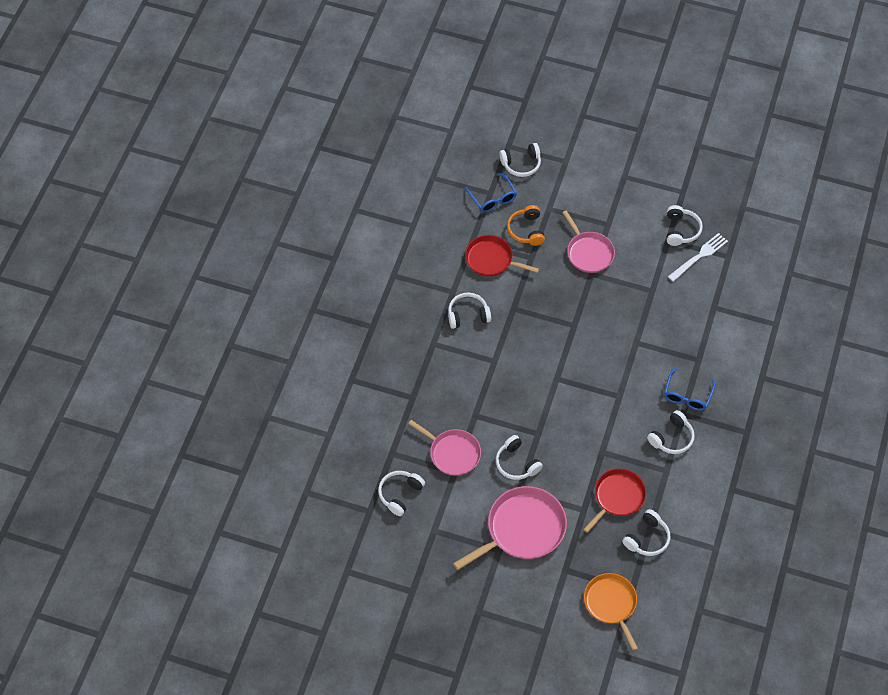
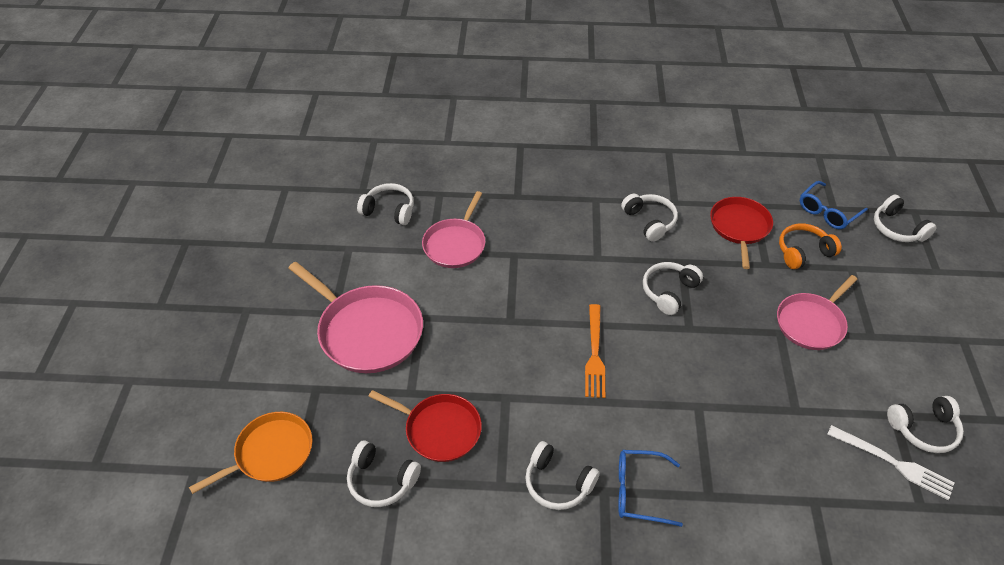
camera: 75 degrees right, 10 degrees down
(516, 463) = (459, 307): white headphones -> white headphones (669, 291)
(581, 389) = (595, 355): none -> orange fork

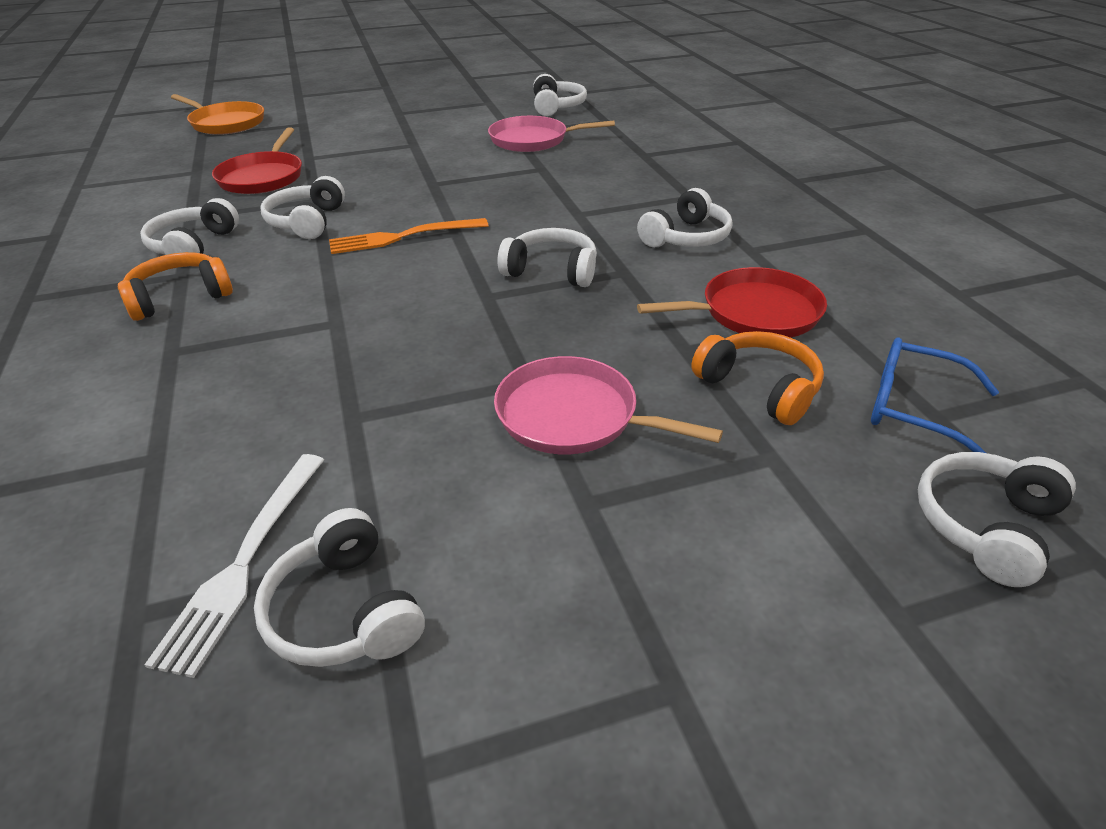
camera: 70 degrees right, 10 degrees down
(367, 331) = (382, 128): pink pan -> none
(381, 480) = (196, 165): white headphones -> white headphones (307, 222)
(639, 491) = (180, 297): blue glasses -> orange headphones

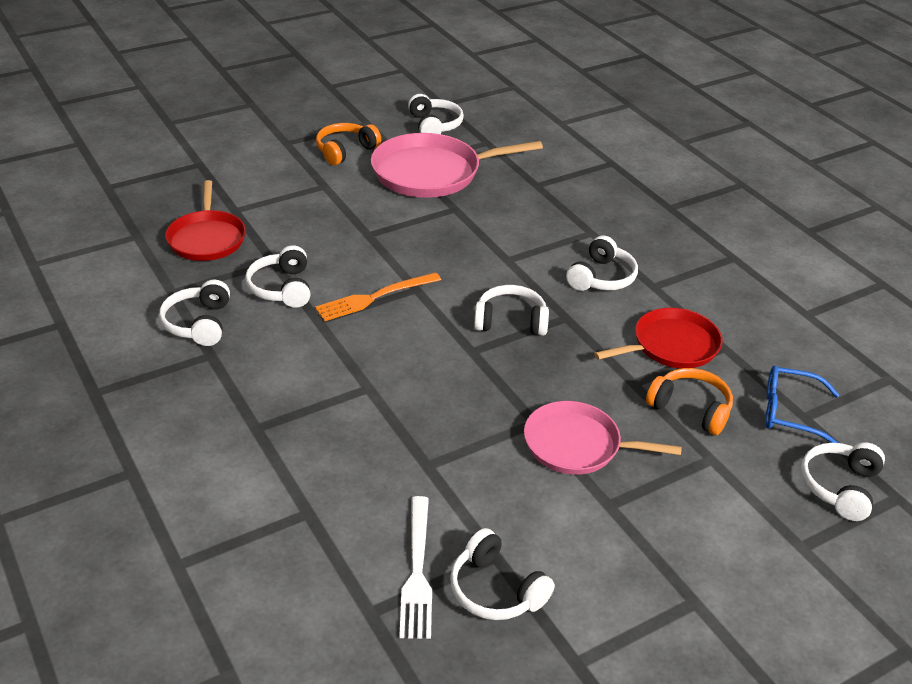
camera: 15 degrees left, 0 degrees up
(180, 297) = (226, 377): orange headphones -> orange headphones (345, 151)
(226, 123) = (120, 168): orange pan -> none
(533, 140) = (432, 173): pink pan -> pink pan, size x1.51

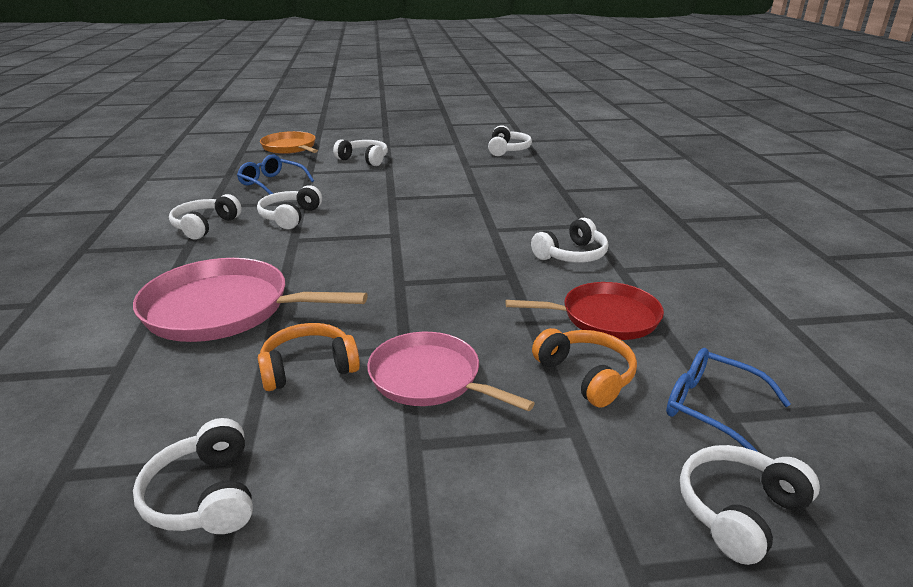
camera: 25 degrees right, 10 degrees down
(166, 168) = (290, 148): none -> orange pan
(207, 238) = (272, 183): red pan -> blue glasses
(345, 151) = (425, 154): orange headphones -> orange headphones (308, 368)
(373, 298) = (353, 234): orange fork -> none
(417, 573) = (148, 451): white fork -> none
(432, 173) = (479, 173): pink pan -> pink pan (224, 309)
(510, 321) = (456, 269): white headphones -> white headphones (364, 159)

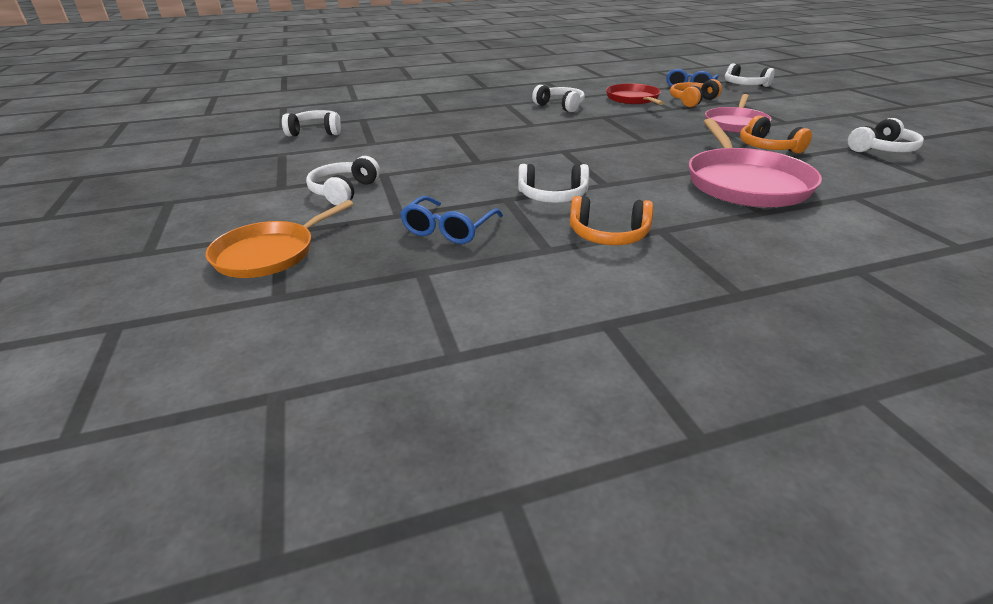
camera: 100 degrees left, 5 degrees up
(205, 226) = (608, 235): white headphones -> orange headphones

